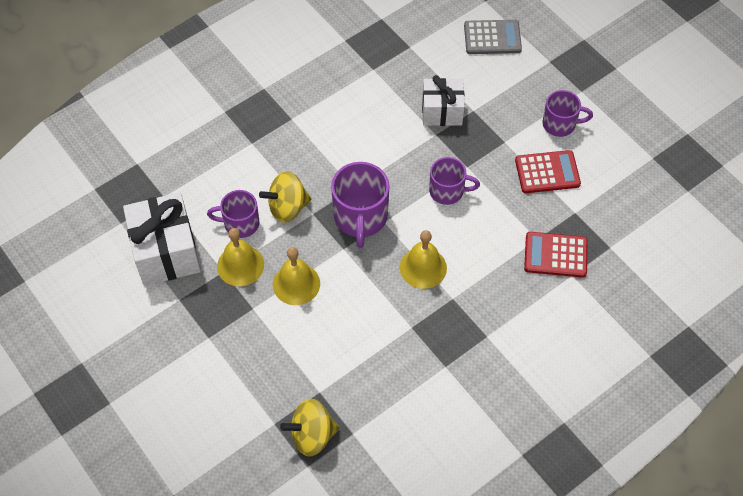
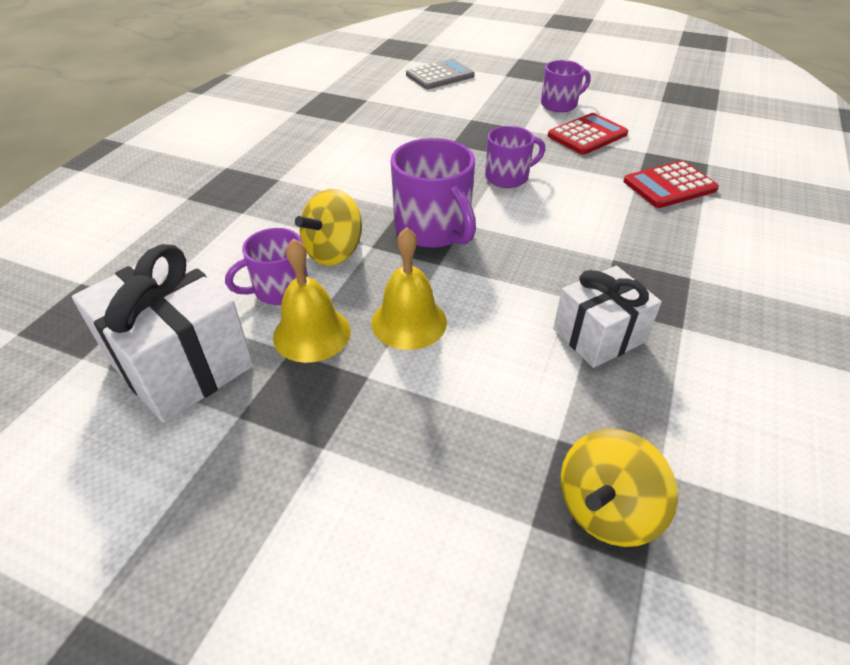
camera: 30 degrees left, 15 degrees down
(423, 267) = (550, 245): yellow bell -> none
(442, 111) = (441, 128): white gift -> white gift (599, 335)

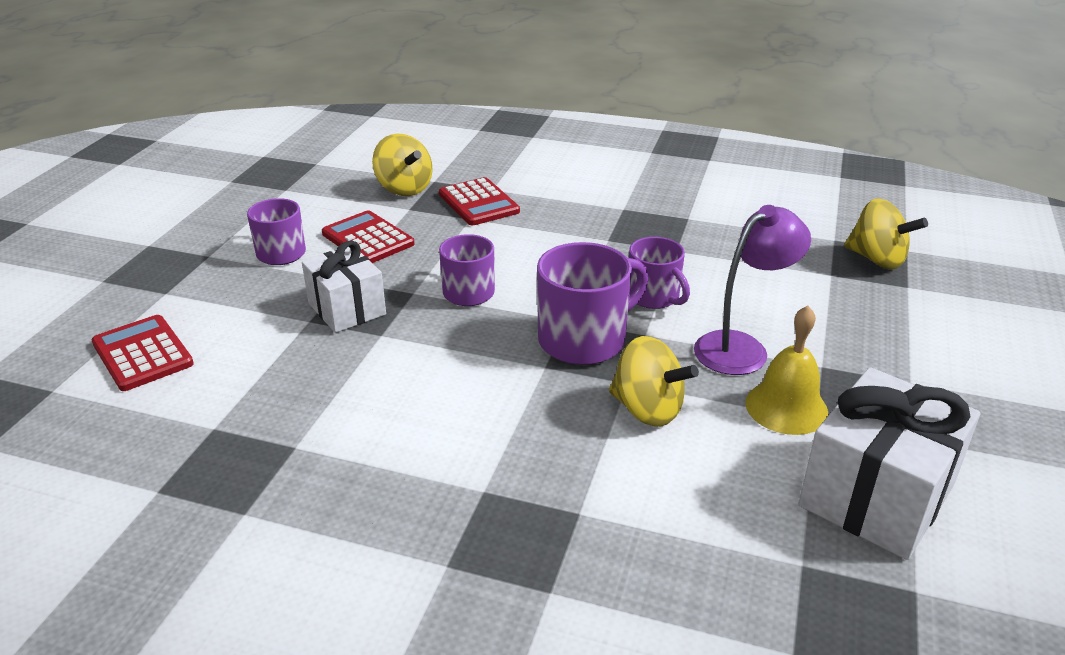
camera: 95 degrees left, 10 degrees down
(279, 290) = (730, 442): purple mug -> purple mug (654, 297)
(409, 322) = (741, 347): yellow bell -> purple lamp
(440, 75) = (142, 354): grey calculator -> red calculator
(599, 335) = (714, 252): white gift -> white gift (347, 309)
(684, 149) = (404, 188): none -> yellow spinning top

